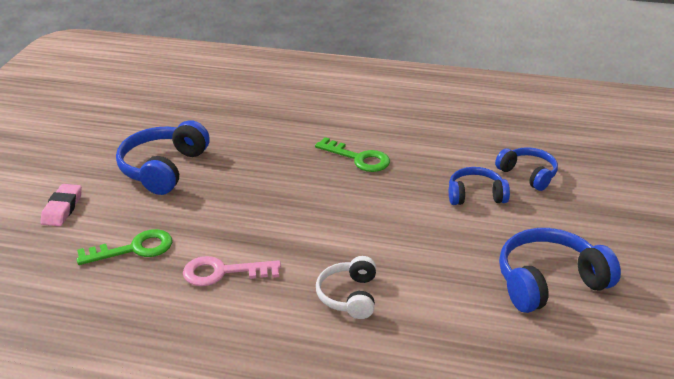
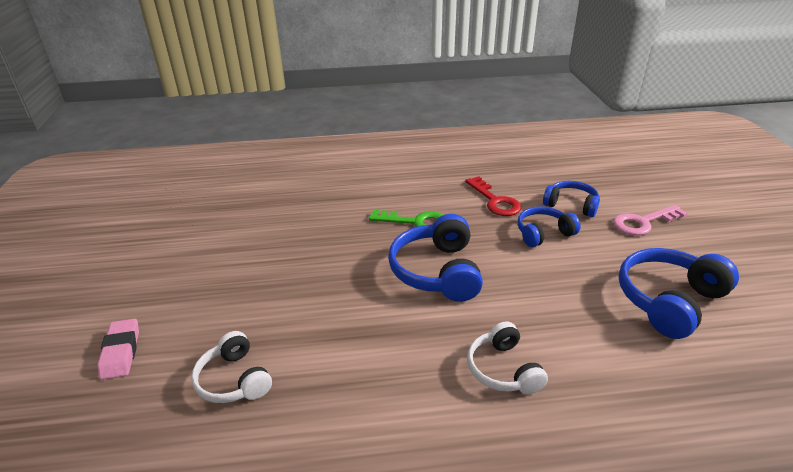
camera: 20 degrees left, 0 degrees up
(134, 249) = (234, 380): green key -> white headphones
(163, 168) = (223, 276): blue headphones -> blue headphones (437, 271)
(222, 272) = (352, 380): pink key -> pink key (643, 222)
(451, 154) = (495, 201): none -> red key

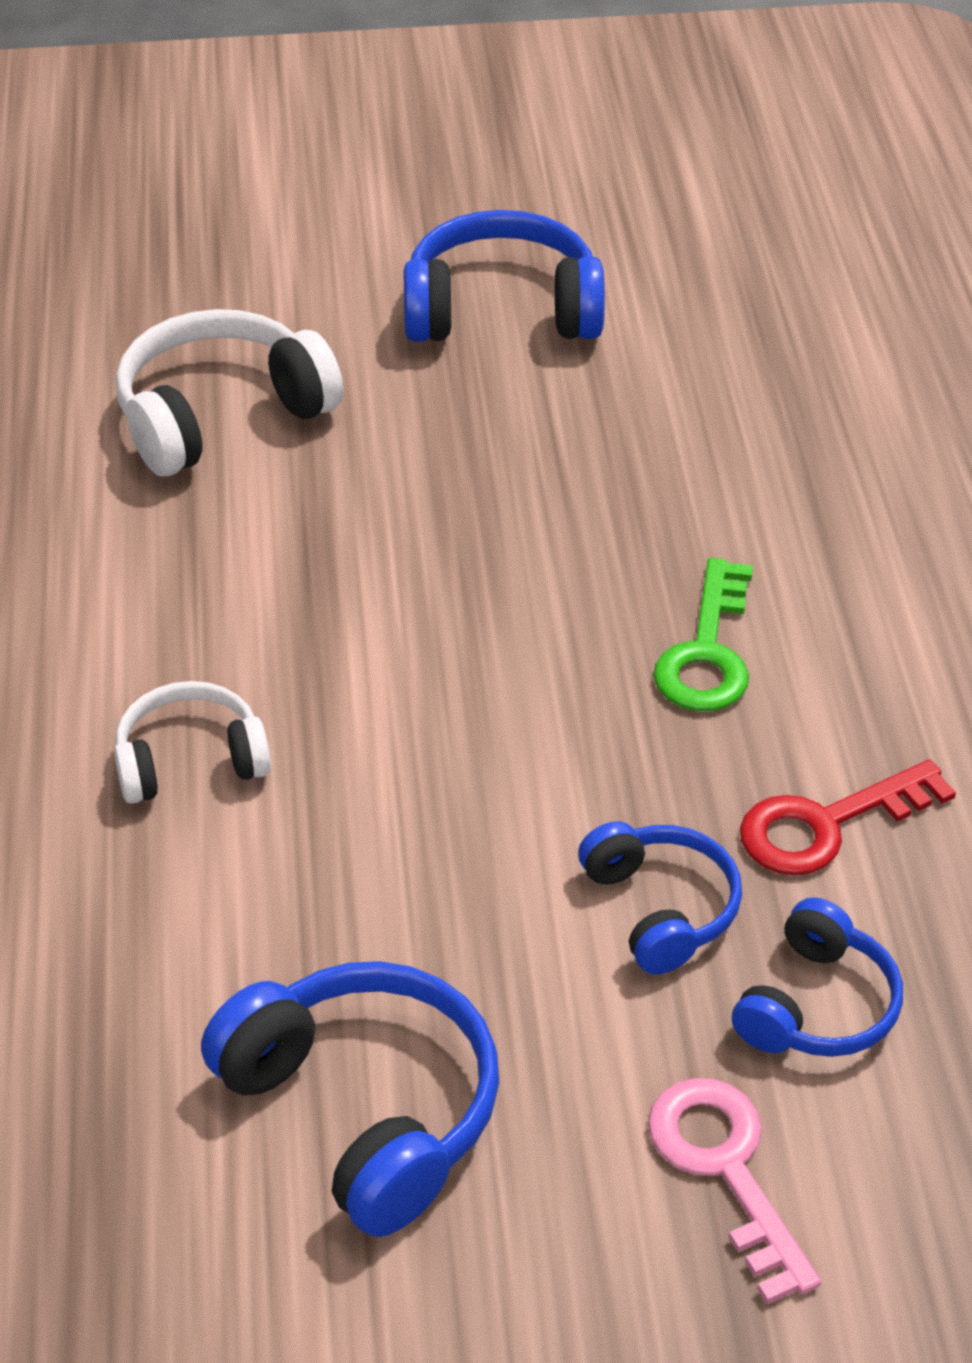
camera: 90 degrees right, 10 degrees up
(121, 352) = (302, 282): pink eraser -> none
(234, 380) = (221, 415): white headphones -> white headphones, size x1.61
(437, 271) = (501, 681): blue headphones -> blue headphones (502, 310)

